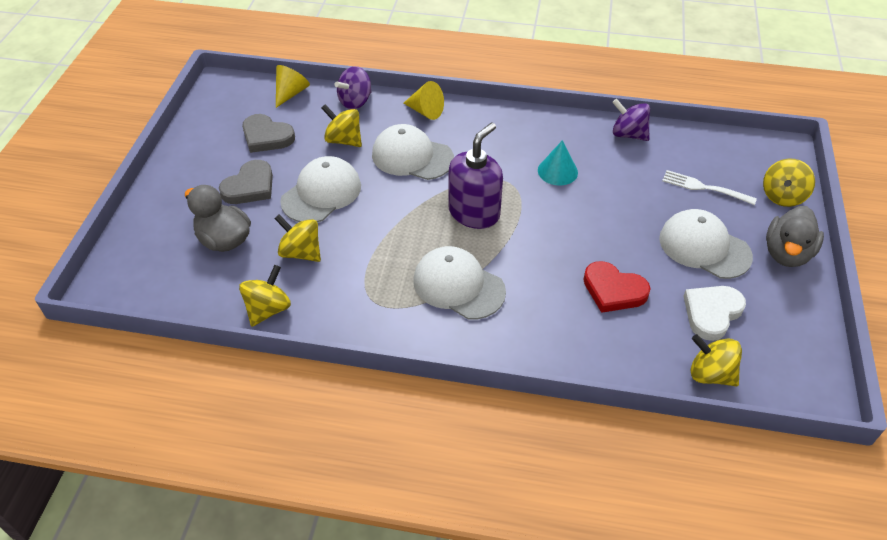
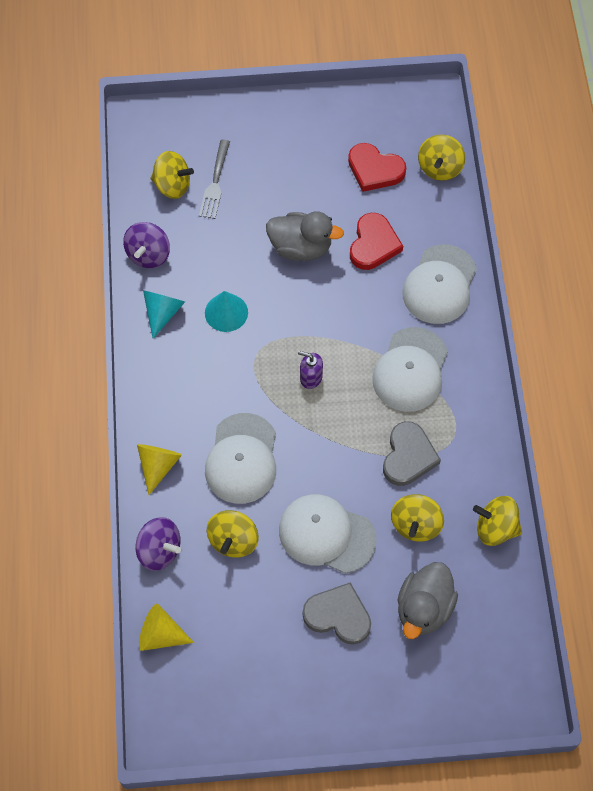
camera: 105 degrees left, 15 degrees up
(266, 136) = (250, 631): grey heart -> grey heart (408, 456)
(474, 213) = (310, 377): purple soap dispenser -> purple soap dispenser, size x0.48
(567, 134) = (163, 312): none -> turquoise cone
(704, 247) = (297, 179): white cap -> white cap (440, 285)
(705, 188) = (215, 182): white fork -> grey fork
(712, 313) = (374, 170): white heart -> red heart
(782, 196) = (209, 120): yellow spinning top -> yellow spinning top (172, 186)
(786, 253) = (286, 117): grey duck -> grey duck (301, 248)

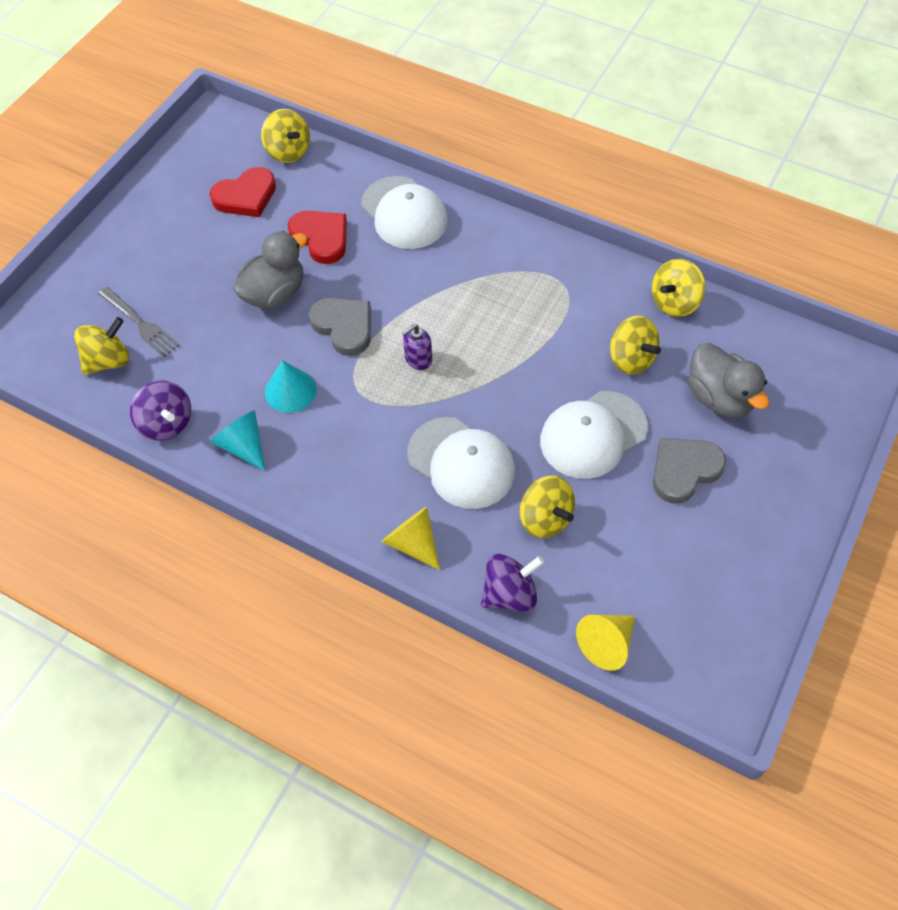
camera: 55 degrees left, 5 degrees down
(408, 456) = (558, 327): grey heart -> grey heart (344, 327)
(410, 370) = (472, 279): white cap -> none

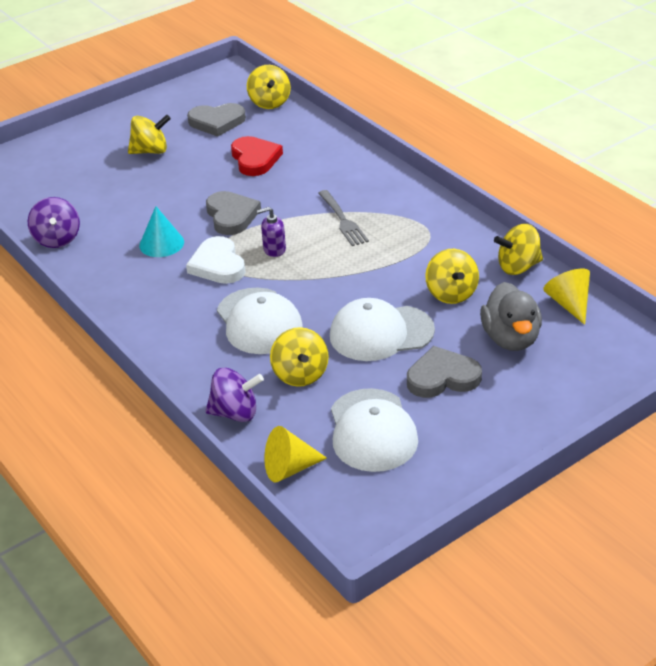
camera: 25 degrees right, 20 degrees down
(108, 360) = (44, 193): yellow spinning top -> yellow spinning top (150, 151)
(139, 323) = (83, 177): grey fork -> grey fork (342, 220)
(243, 445) = (102, 266): turquoise cone -> none
(246, 196) = (217, 122): red heart -> grey heart
(274, 293) = (194, 183): grey duck -> none
(371, 400) = (218, 265): none -> white heart
(404, 213) = (332, 159): white cap -> white cap (372, 430)
(413, 542) = (183, 359): yellow cone -> yellow cone (569, 304)

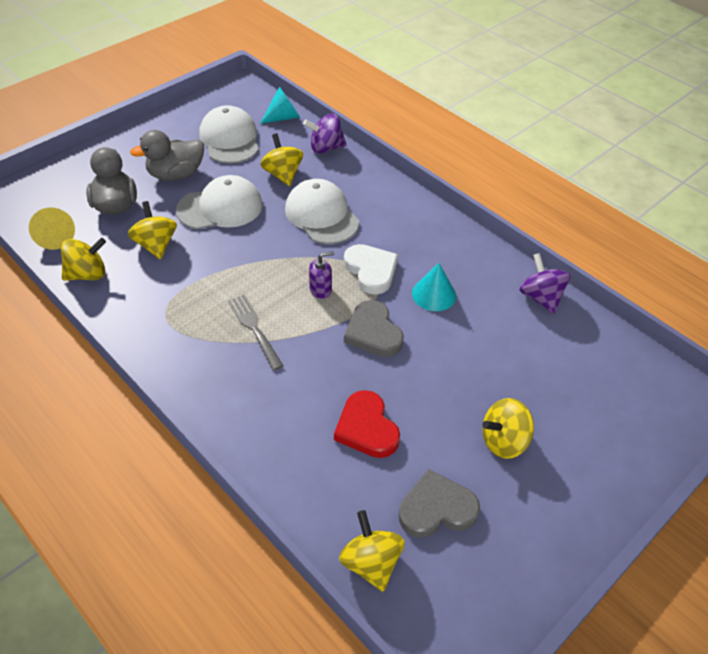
camera: 170 degrees right, 10 degrees up
(289, 468) = (283, 117): yellow cone -> turquoise cone
(442, 377) = (176, 175): grey heart -> grey duck

